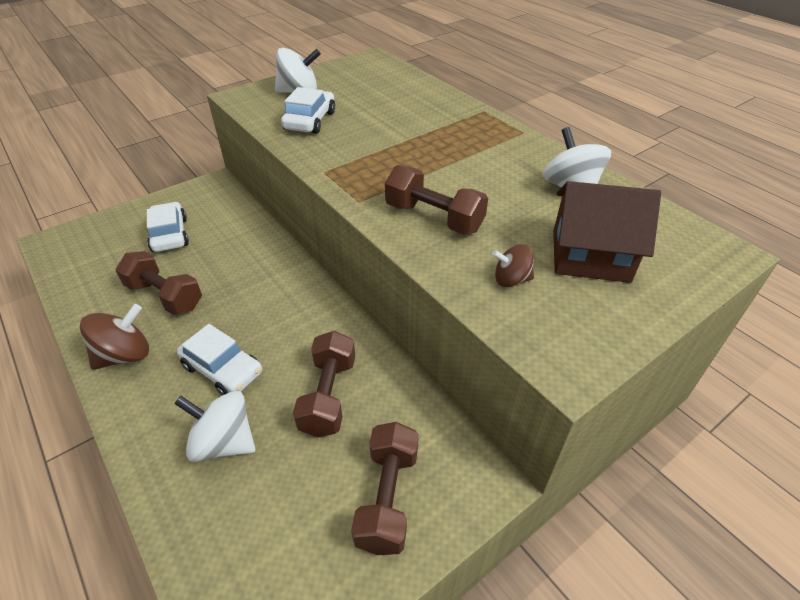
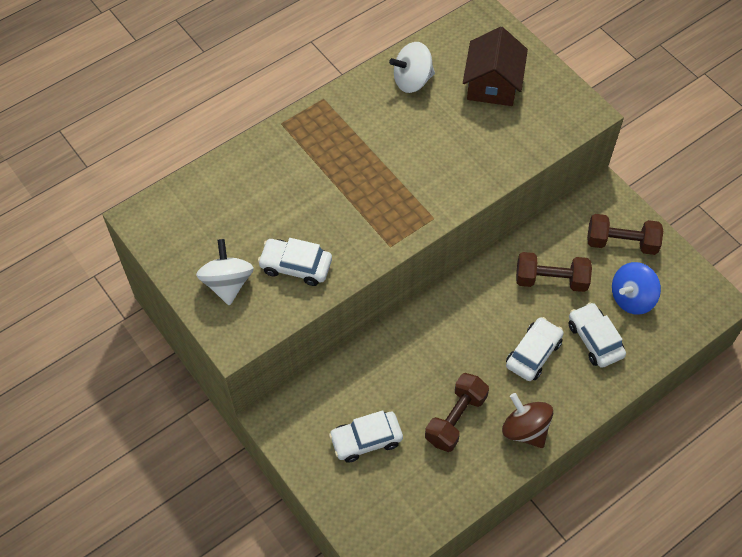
camera: 90 degrees left, 15 degrees up
(224, 442) = (595, 339): white spinning top -> white car
(283, 502) = (631, 298): none -> blue spinning top
(434, 218) = (454, 169): brown dumbbell -> none
(511, 279) = (519, 130): brown spinning top -> none

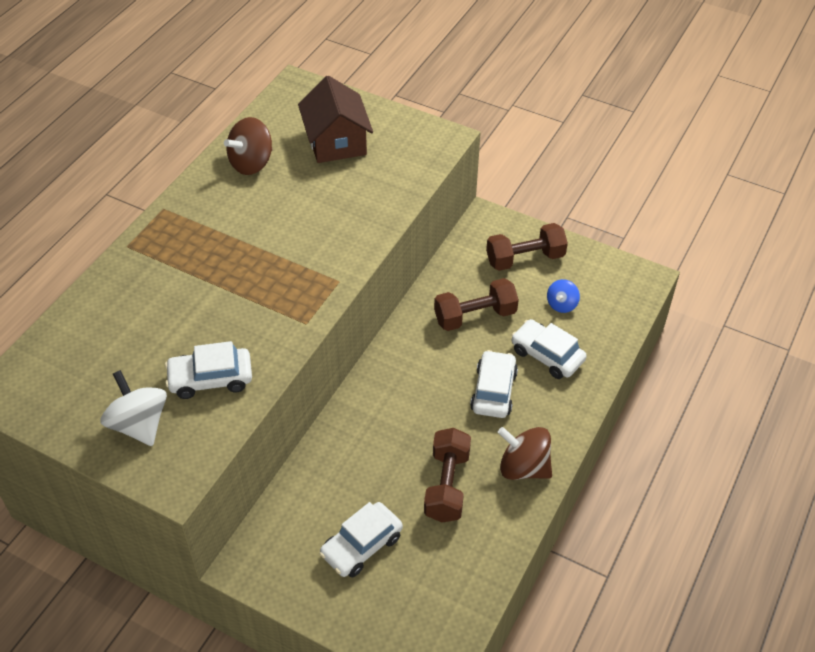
camera: 25 degrees left, 10 degrees down
(412, 81) = (251, 163): white spinning top -> brown spinning top
(631, 298) = (561, 304): blue spinning top -> blue spinning top, size x0.59

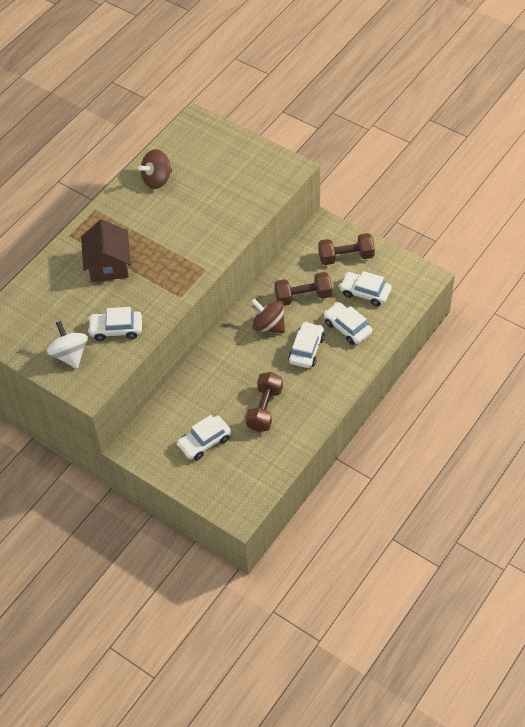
camera: 10 degrees right, 5 degrees up
(336, 142) = (217, 167): brown house -> brown house (108, 264)
(523, 467) = (316, 401): brown spinning top -> brown spinning top (269, 326)
(561, 304) = (365, 292): blue spinning top -> white car

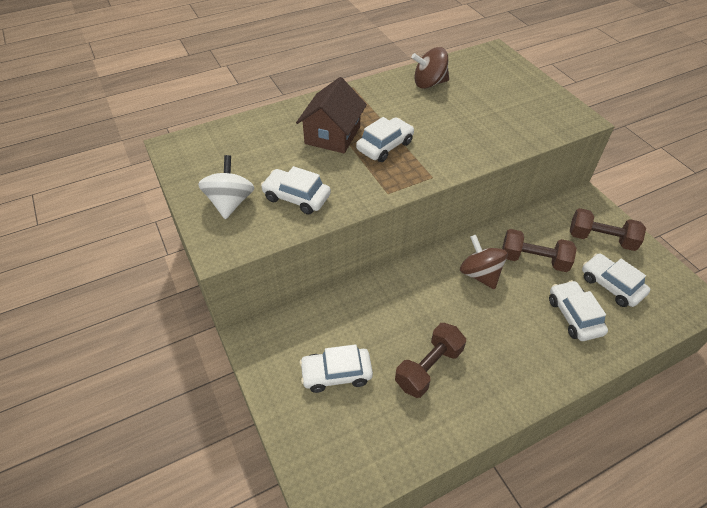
camera: 25 degrees right, 5 degrees down
(306, 349) = (512, 319): white car -> white car (385, 146)

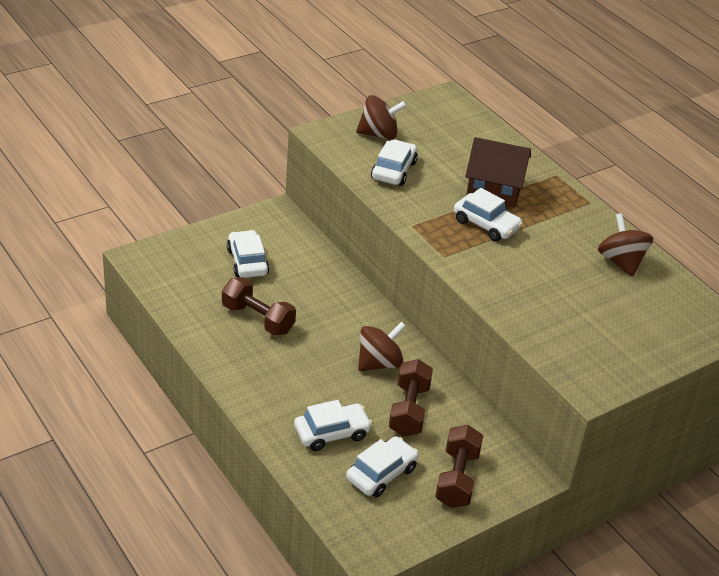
camera: 80 degrees right, 10 degrees down
(230, 202) = (379, 134): white spinning top -> brown spinning top

